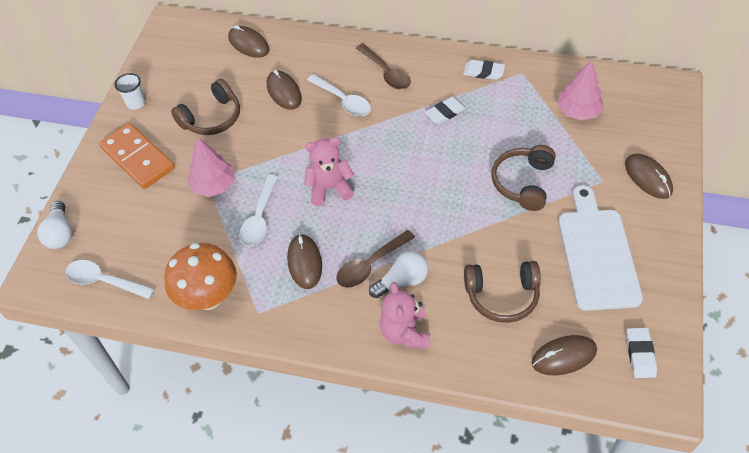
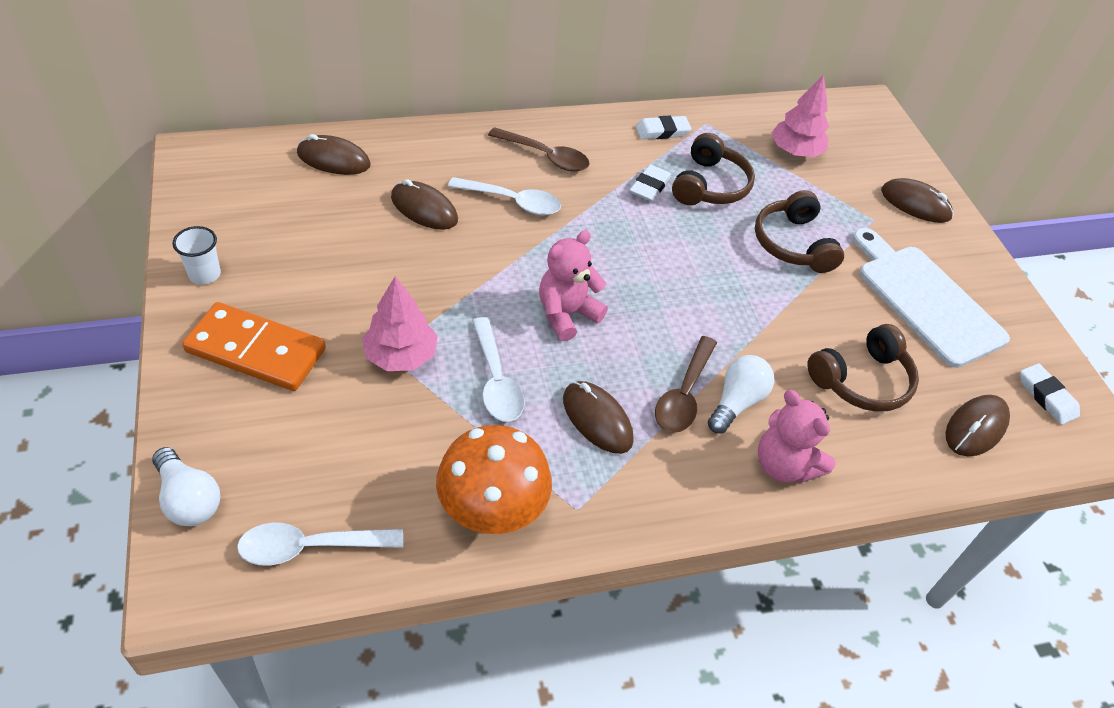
camera: 35 degrees left, 5 degrees down
(212, 118) = (340, 266): brown headphones -> brown headphones (709, 185)

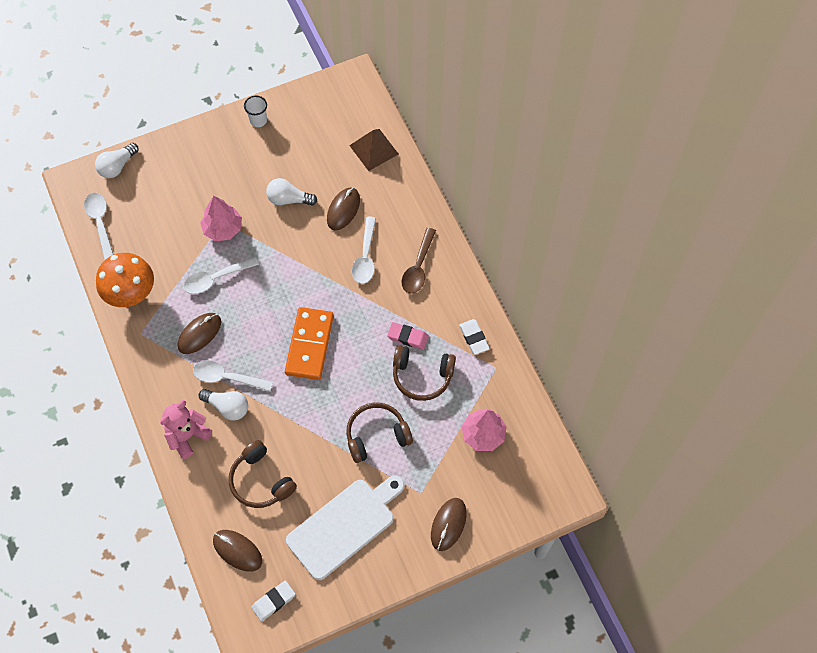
camera: 85 degrees right, 15 degrees up
(256, 350) = (211, 162): orange domino -> orange domino (310, 345)
(334, 159) = (373, 149): brown mouse -> brown pyramid
(379, 264) = (289, 199): none -> white light bulb
(567, 314) = (274, 305): pink teddy bear -> none
(649, 186) = (408, 337): white eraser -> pink eraser
(684, 394) = (227, 377): brown spoon -> white spoon

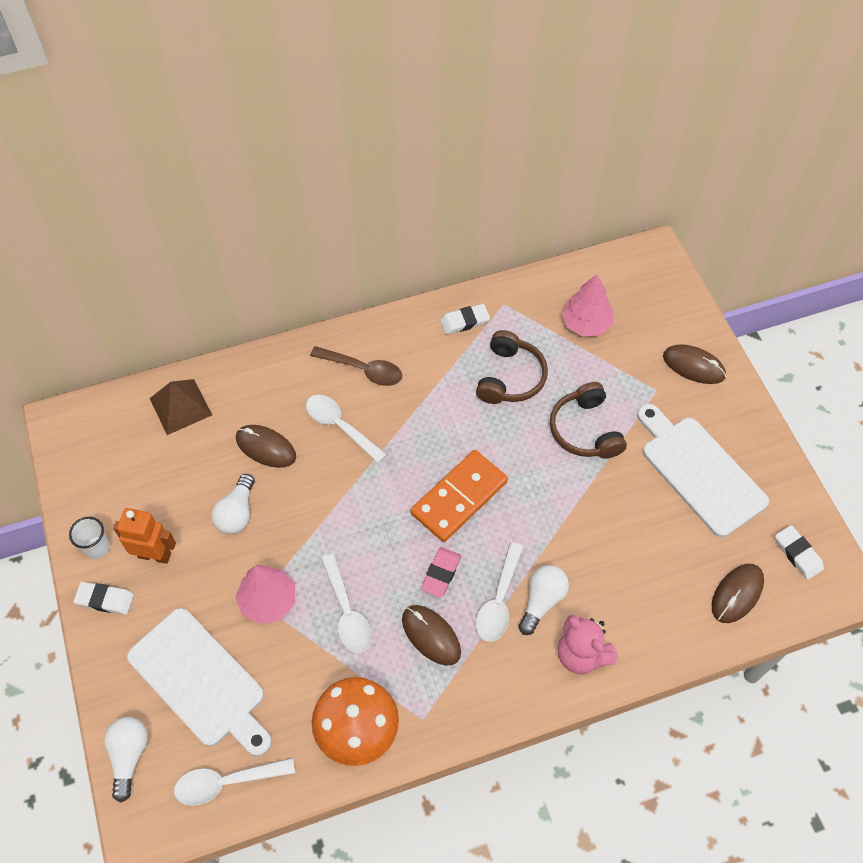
camera: 85 degrees left, 5 degrees down
(117, 166) = (129, 756): white light bulb -> white light bulb turned 135 degrees counterclockwise
(165, 197) = (200, 681): none -> white cutting board
(221, 132) = (105, 599): none -> white eraser
(254, 155) = (154, 555): none -> orange robot
(261, 481) = (644, 563): brown headphones -> none
(310, 345) = (459, 497): orange domino -> orange domino turned 60 degrees counterclockwise
(365, 257) = (340, 426): white spoon -> white spoon turned 150 degrees counterclockwise
(408, 337) = (457, 388): pink eraser -> pink eraser (441, 574)

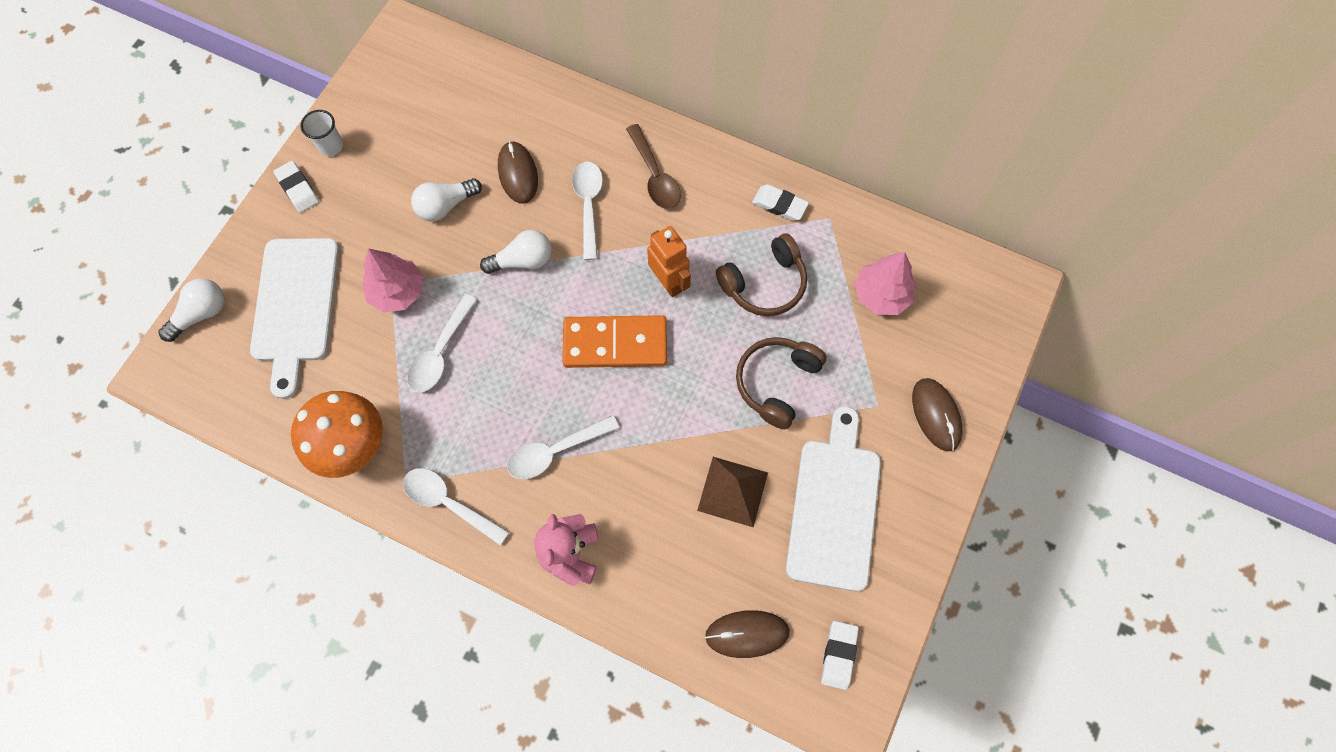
camera: 45 degrees right, 10 degrees up
(154, 555) = (361, 186): orange robot -> orange robot (668, 282)
(180, 406) = (492, 89): brown pyramid -> brown pyramid (732, 491)
(226, 782) = (238, 393): white spoon -> white spoon (449, 503)
(431, 635) = (478, 428): brown mouse -> none
(441, 574) = (536, 389): pink eraser -> none
(541, 601) = (586, 483): white light bulb -> white light bulb (522, 261)

